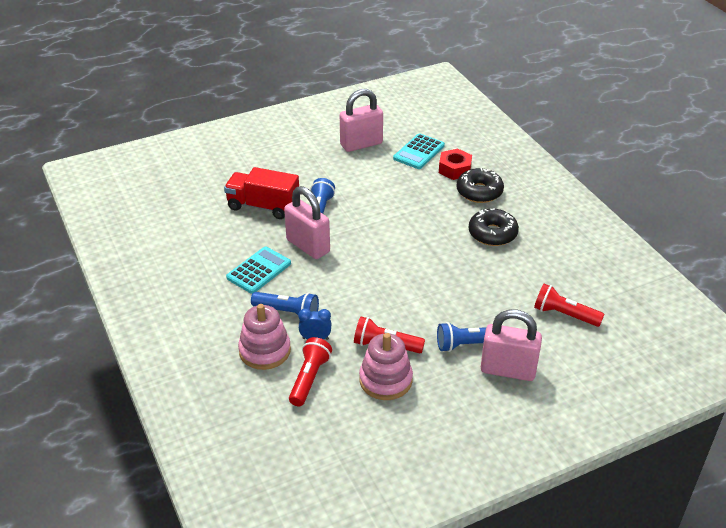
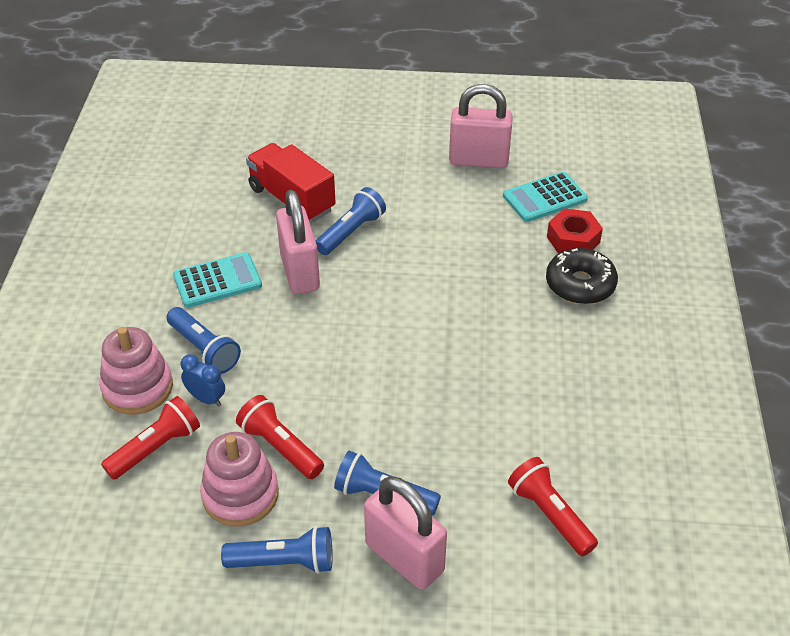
camera: 30 degrees right, 5 degrees up
(444, 402) = (284, 562): none -> blue flashlight
(492, 233) = (548, 352): black donut -> none

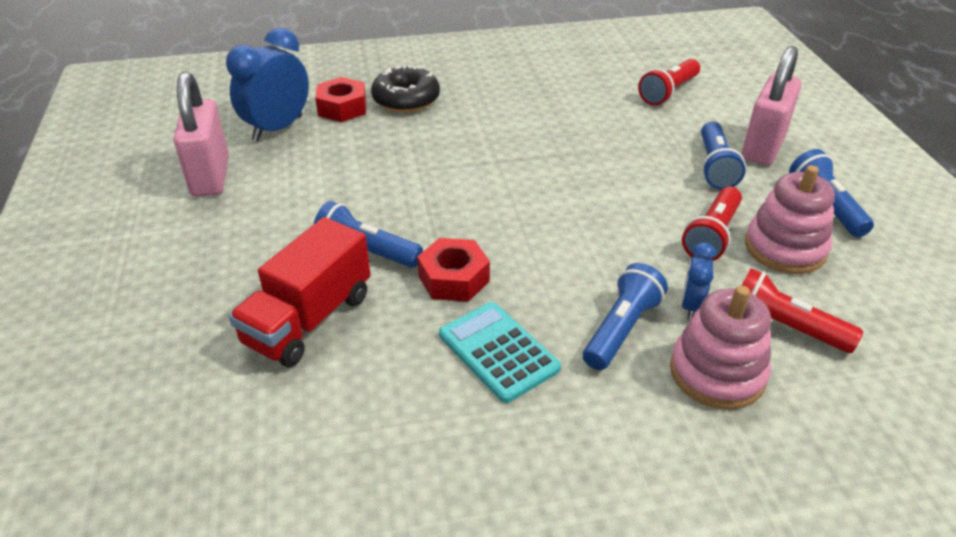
camera: 105 degrees left, 5 degrees down
(300, 272) = (454, 279): pink padlock -> red nut
(544, 198) = (277, 128): turquoise calculator -> blue clock

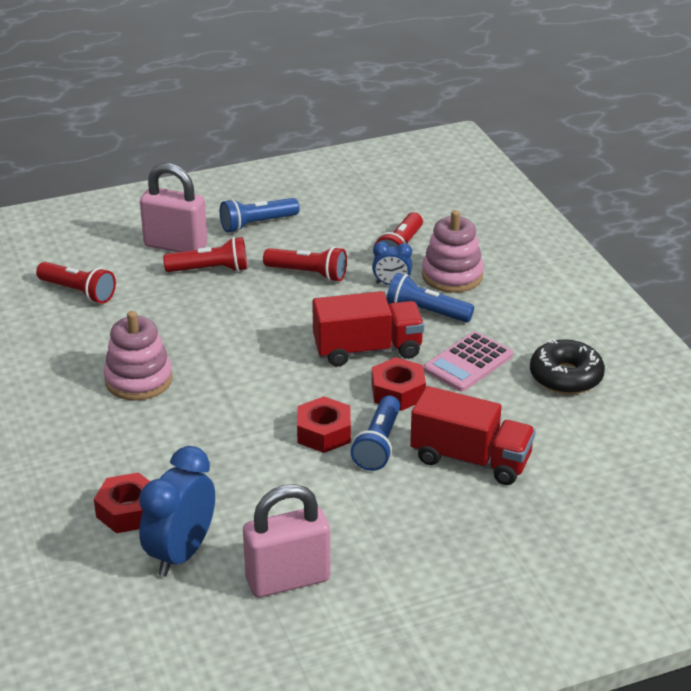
camera: 100 degrees left, 5 degrees down
(277, 128) = (181, 553): blue clock -> blue clock turned 90 degrees clockwise
(401, 216) = (324, 433): none -> red nut
(406, 99) = (105, 464): black donut -> black donut (566, 377)
(498, 351) = (468, 362): turquoise calculator -> pink calculator
(543, 265) = (367, 350): none -> red truck
(715, 167) = (210, 270): blue flashlight -> red flashlight
(785, 248) = (315, 244): pink stacking toy -> pink stacking toy (138, 380)

